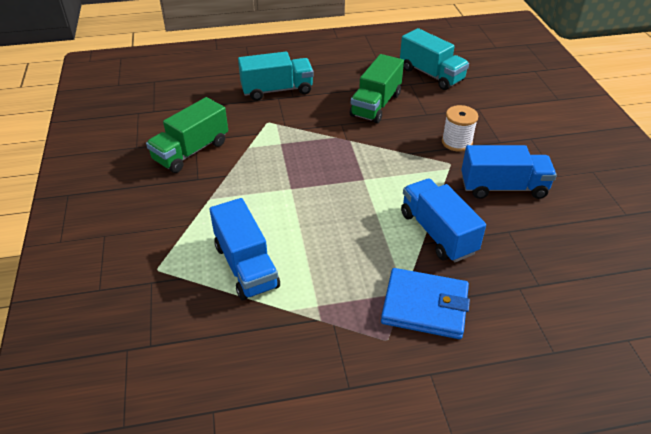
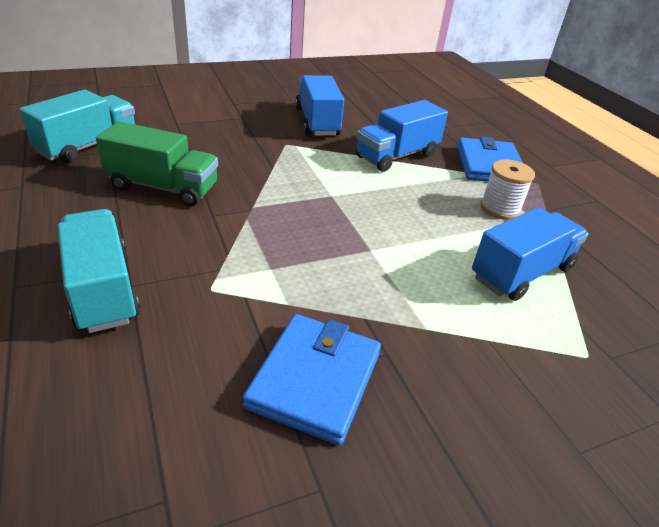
camera: 105 degrees left, 5 degrees down
(191, 151) = (314, 380): green truck -> blue wallet
(457, 142) = (246, 138): white spool -> white spool (500, 208)

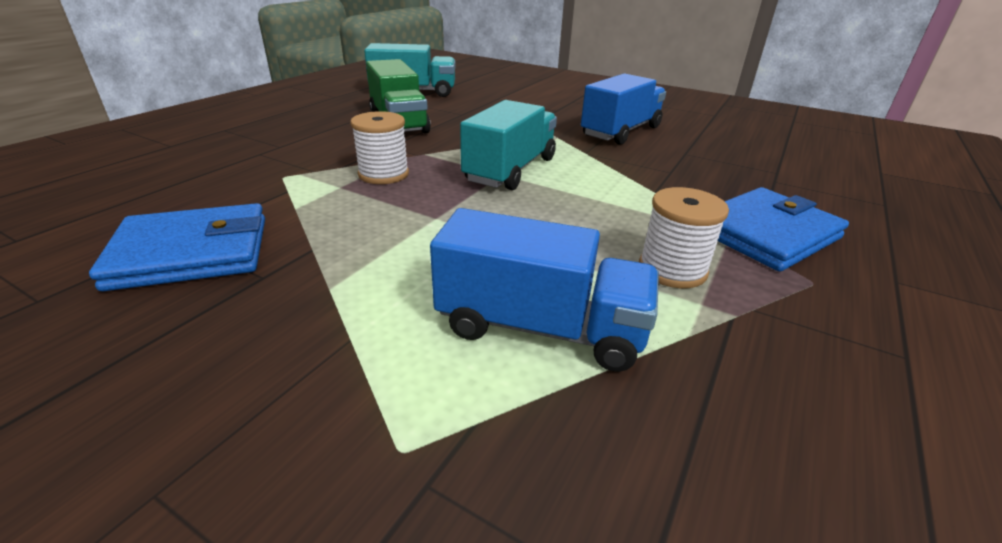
camera: 55 degrees right, 5 degrees down
(102, 289) = (245, 148): turquoise truck -> turquoise truck (510, 170)
(270, 240) = (383, 174): none -> white spool
(397, 156) = (647, 179): blue truck -> none

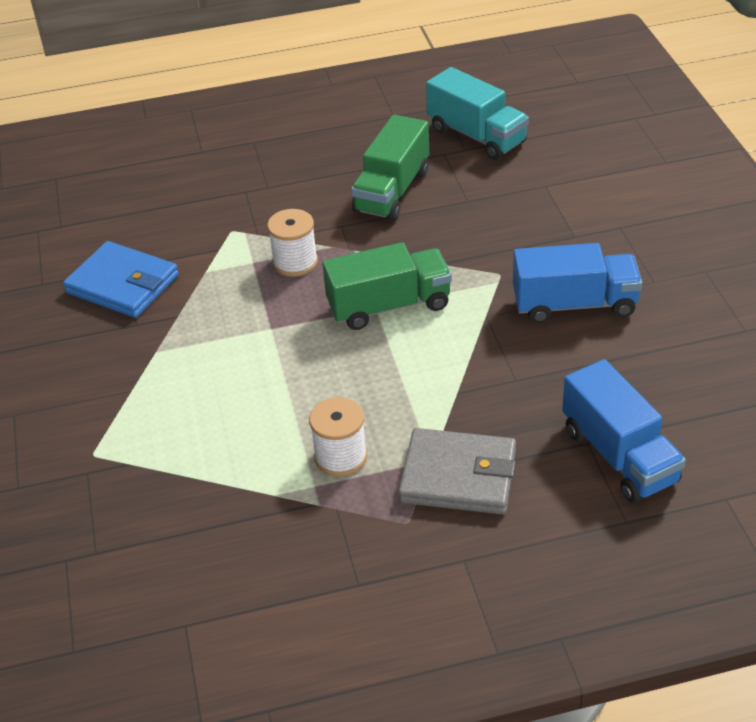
camera: 50 degrees right, 10 degrees up
(510, 170) = (389, 306): turquoise truck -> green truck
(540, 328) = (214, 441): blue truck -> blue truck (619, 455)
(766, 233) = (458, 476): blue wallet -> grey wallet

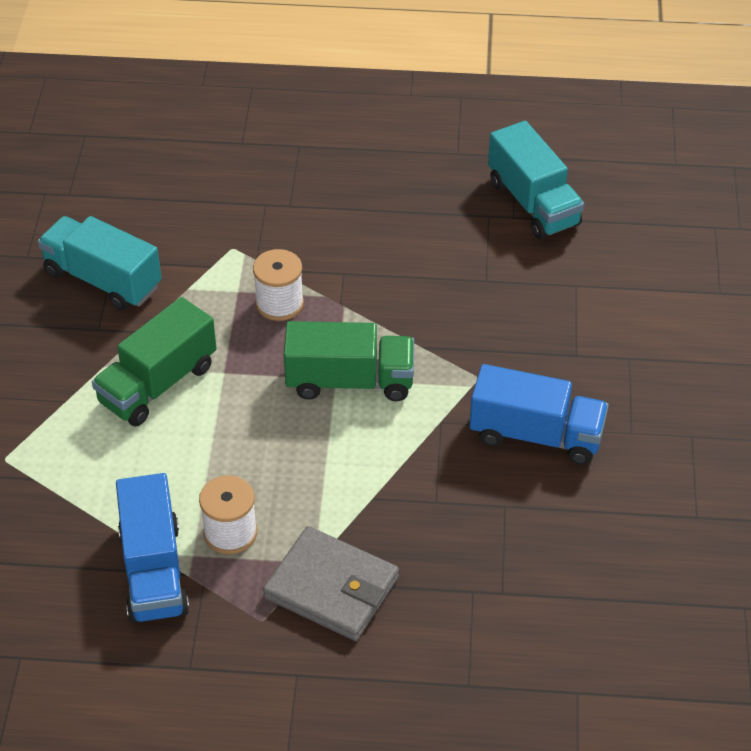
camera: 15 degrees right, 5 degrees up
(123, 284) = (103, 280): blue wallet -> turquoise truck
(392, 191) = (413, 247): green truck -> green truck (157, 384)
(619, 455) = (496, 614): blue truck -> blue truck (153, 571)

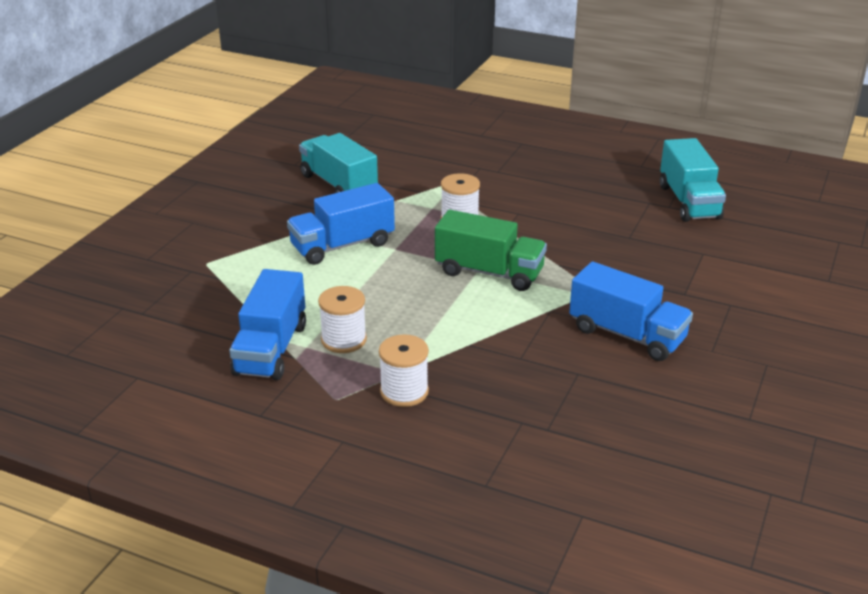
camera: 20 degrees right, 15 degrees down
(157, 384) = (342, 245): green truck -> blue truck
(331, 587) = (404, 391): grey wallet -> white spool

